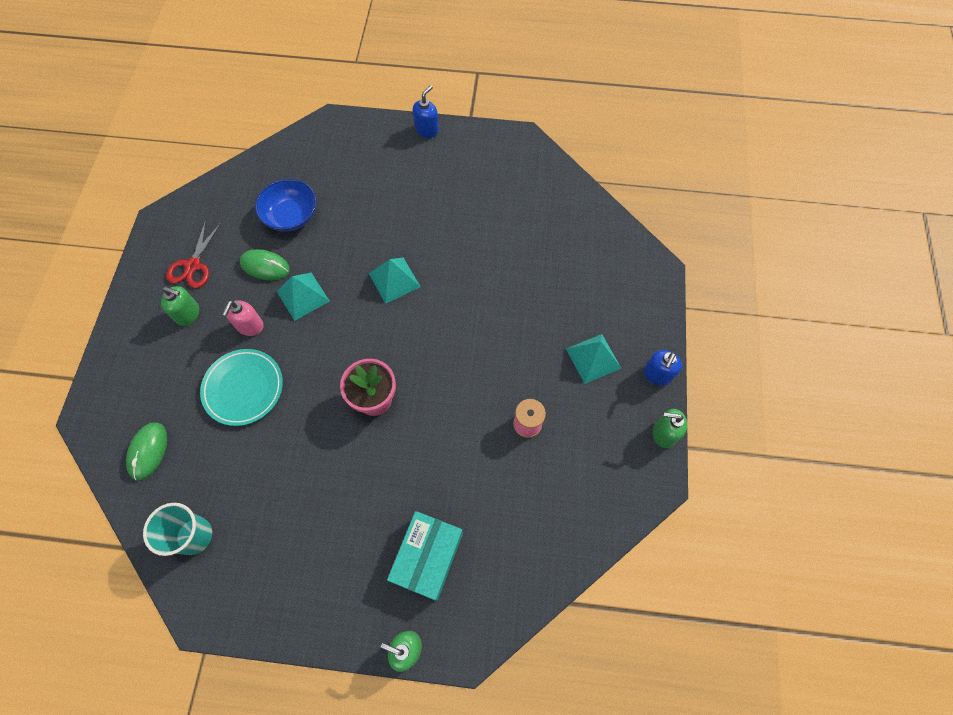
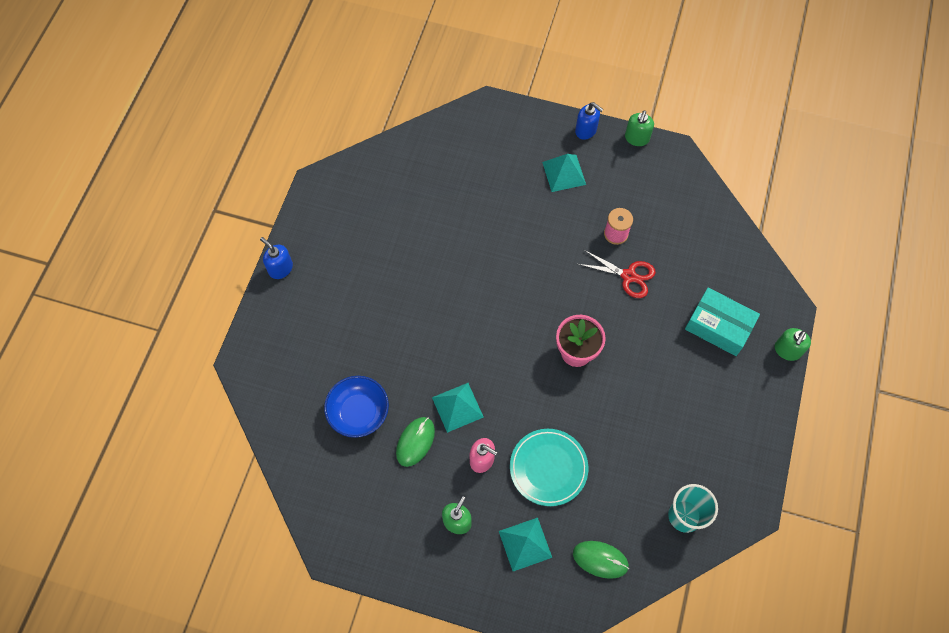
camera: 80 degrees left, 0 degrees up
(193, 265) = (399, 516): red scissors -> red scissors (628, 276)
(394, 280) = (456, 321): turquoise pyramid -> turquoise pyramid (525, 544)

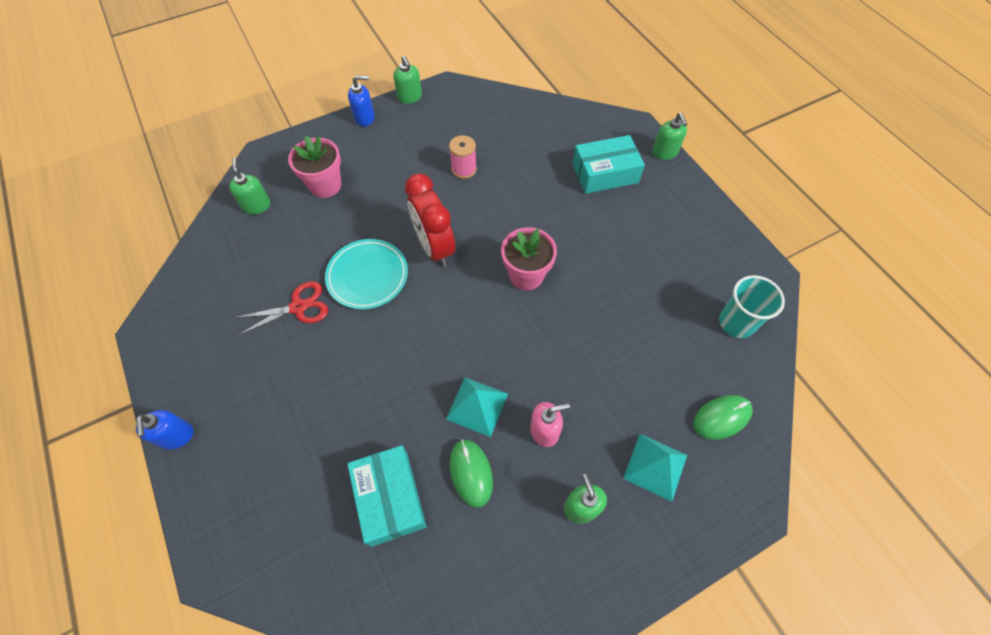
camera: 45 degrees left, 5 degrees down
(280, 268) = (176, 436): blue soap dispenser -> blue soap dispenser turned 105 degrees counterclockwise
(359, 412) = (390, 498): blue bowl -> turquoise box
(450, 145) = (256, 205): none -> green soap dispenser
(508, 166) = (325, 185): none -> pink flower pot
(536, 277) = (434, 247): none -> red clock
(548, 468) = (603, 384): turquoise plate -> turquoise plate (367, 276)
(564, 173) = (378, 157): turquoise pyramid -> none
(628, 276) = (505, 190): red scissors -> red scissors (298, 307)

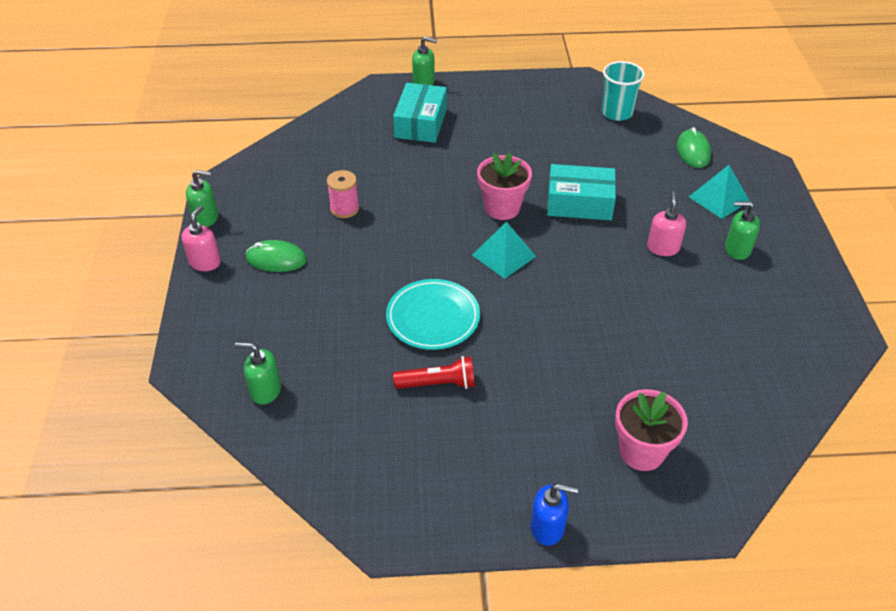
camera: 65 degrees left, 15 degrees down
(298, 307) = (438, 384): red scissors -> red flashlight
(325, 185) = (282, 321): pink flower pot -> pink flower pot (641, 451)
(365, 118) = (205, 262): blue soap dispenser -> pink soap dispenser
(390, 498) = (686, 365): turquoise box -> turquoise box (579, 203)
(434, 247) = (429, 258): red clock -> none
(471, 473) = (683, 305): green mouse -> green mouse (276, 259)
(477, 406) = (621, 281): turquoise pyramid -> turquoise pyramid (504, 255)

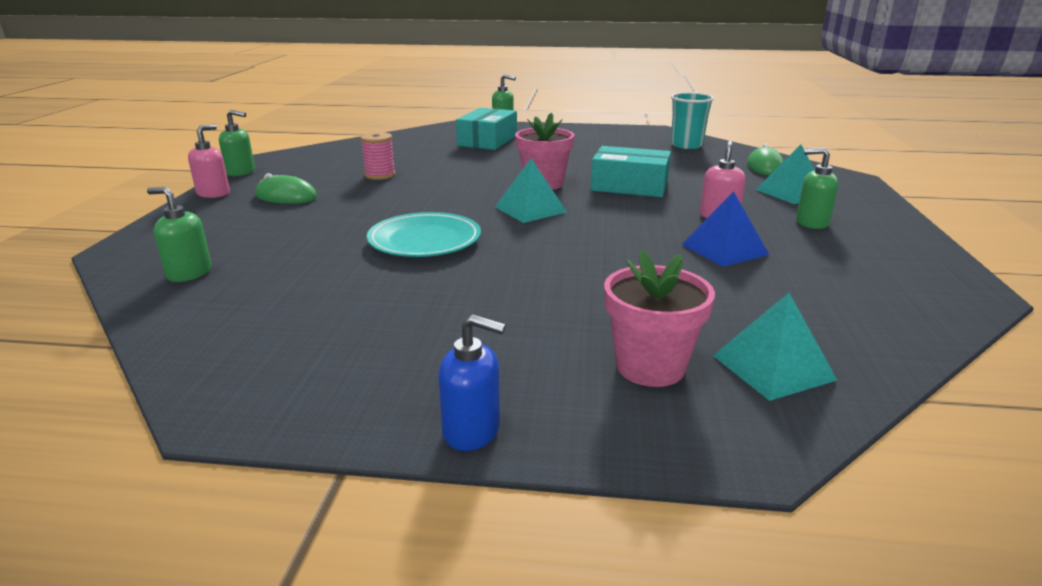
camera: 10 degrees right, 20 degrees down
(438, 384) = (398, 285): red flashlight -> none
(673, 299) = (724, 249): none -> blue pyramid
(718, 440) = (773, 367): none -> turquoise pyramid

